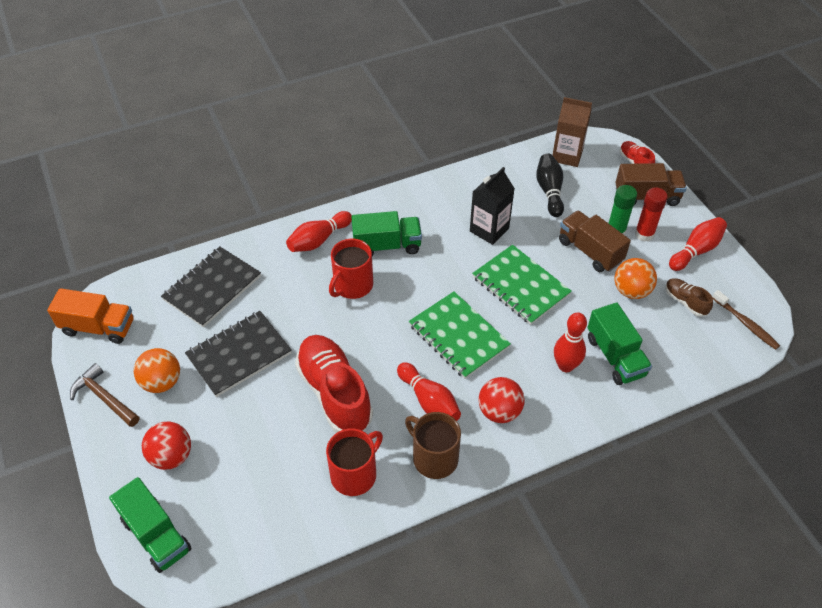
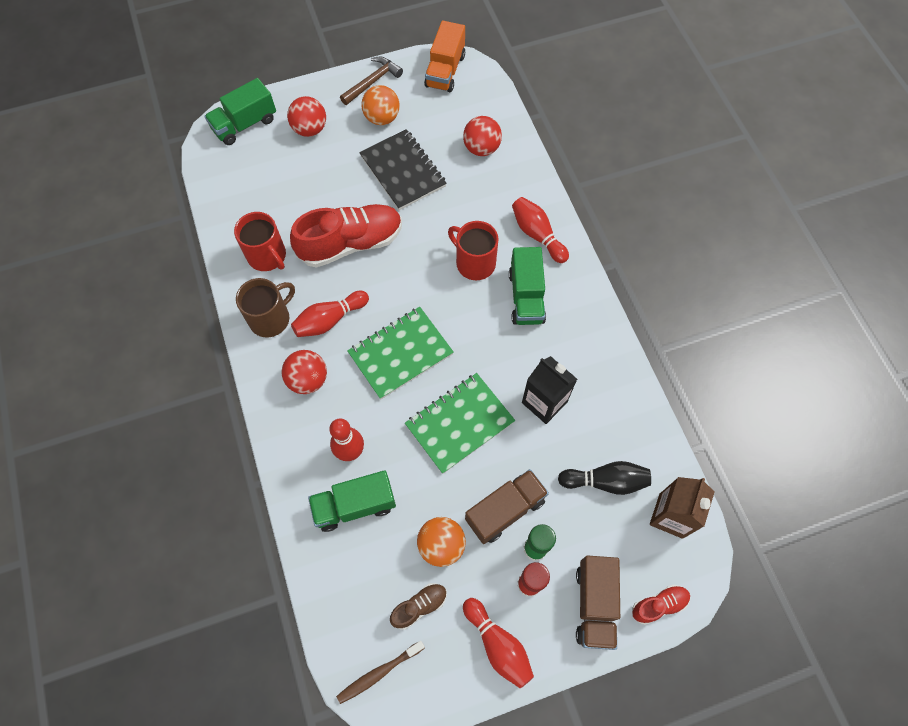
camera: 95 degrees right, 15 degrees up
(212, 288) = (481, 148): black notebook -> red ball

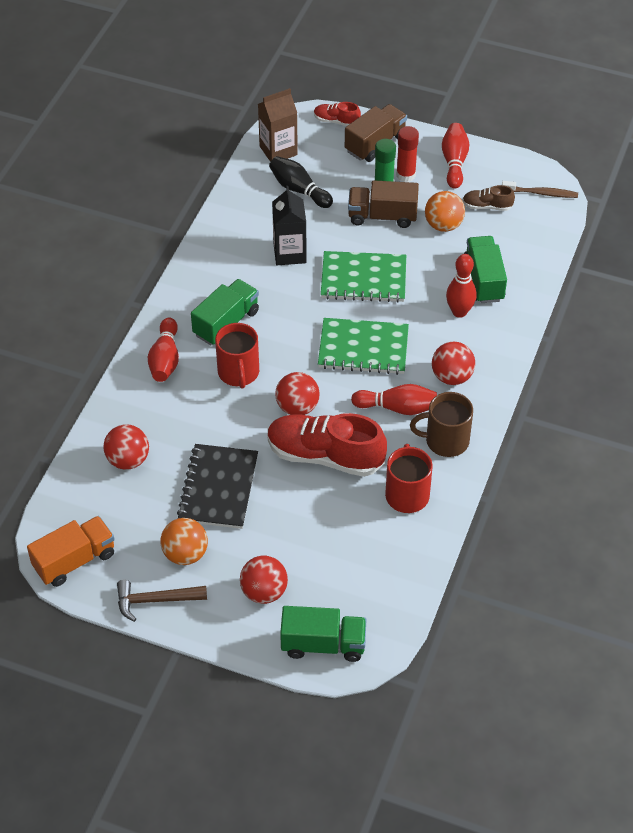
camera: 140 degrees left, 15 degrees down
(355, 505) = (484, 280): green truck -> green truck turned 120 degrees counterclockwise
(405, 266) = (297, 407): none -> red ball

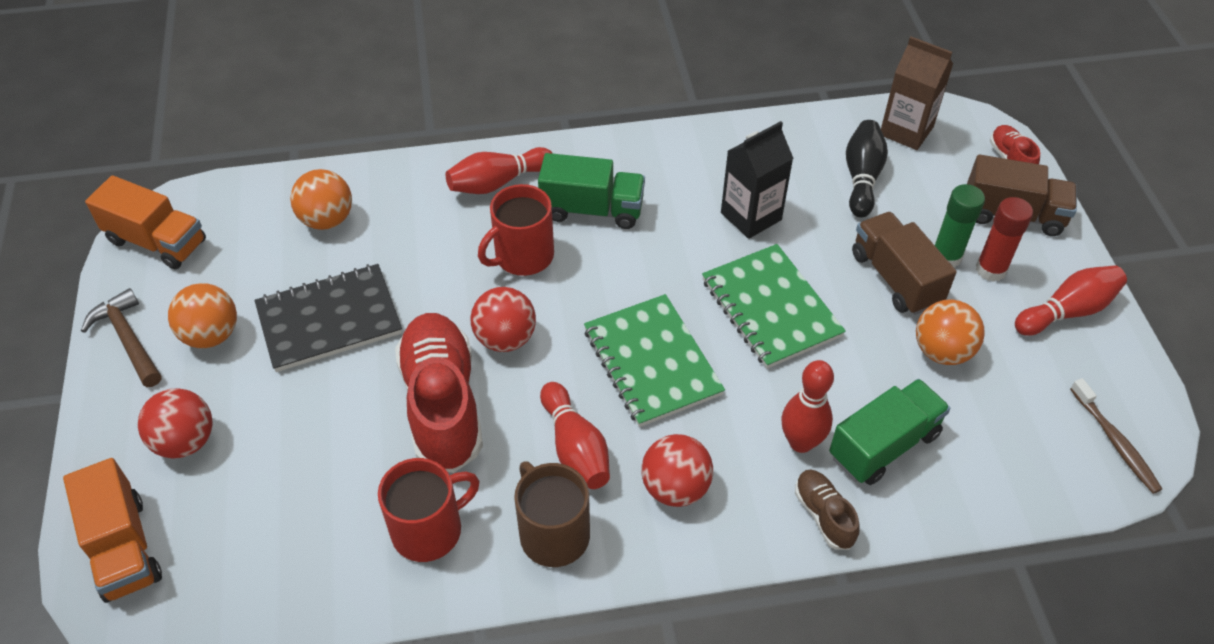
camera: 60 degrees right, 0 degrees up
(128, 460) = (327, 219): red ball -> orange ball
(323, 644) = (123, 547): green truck -> orange truck
(487, 206) = (1024, 386): brown shoe -> brown shoe (823, 515)

